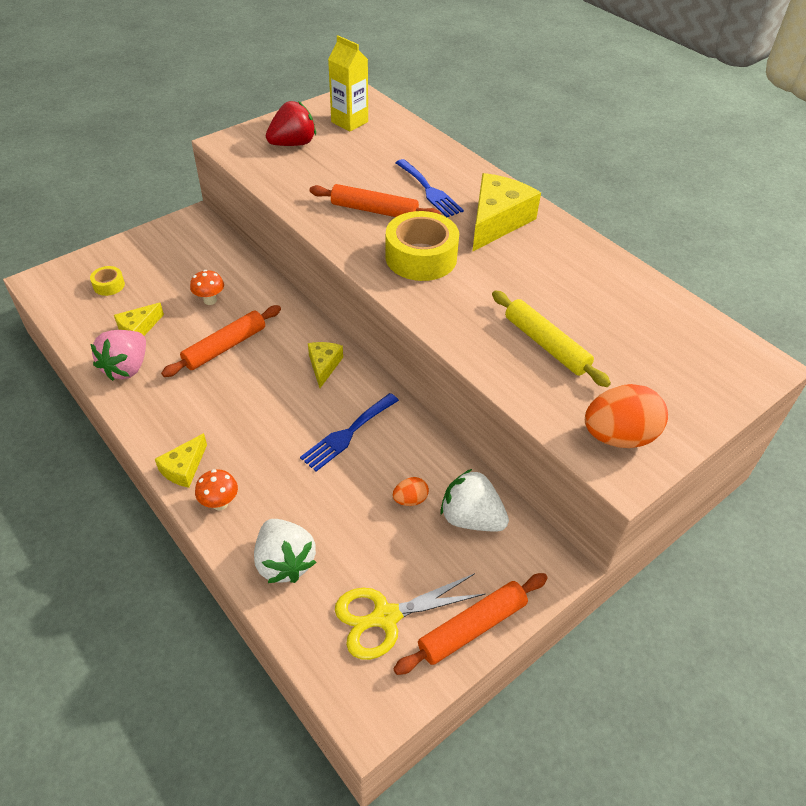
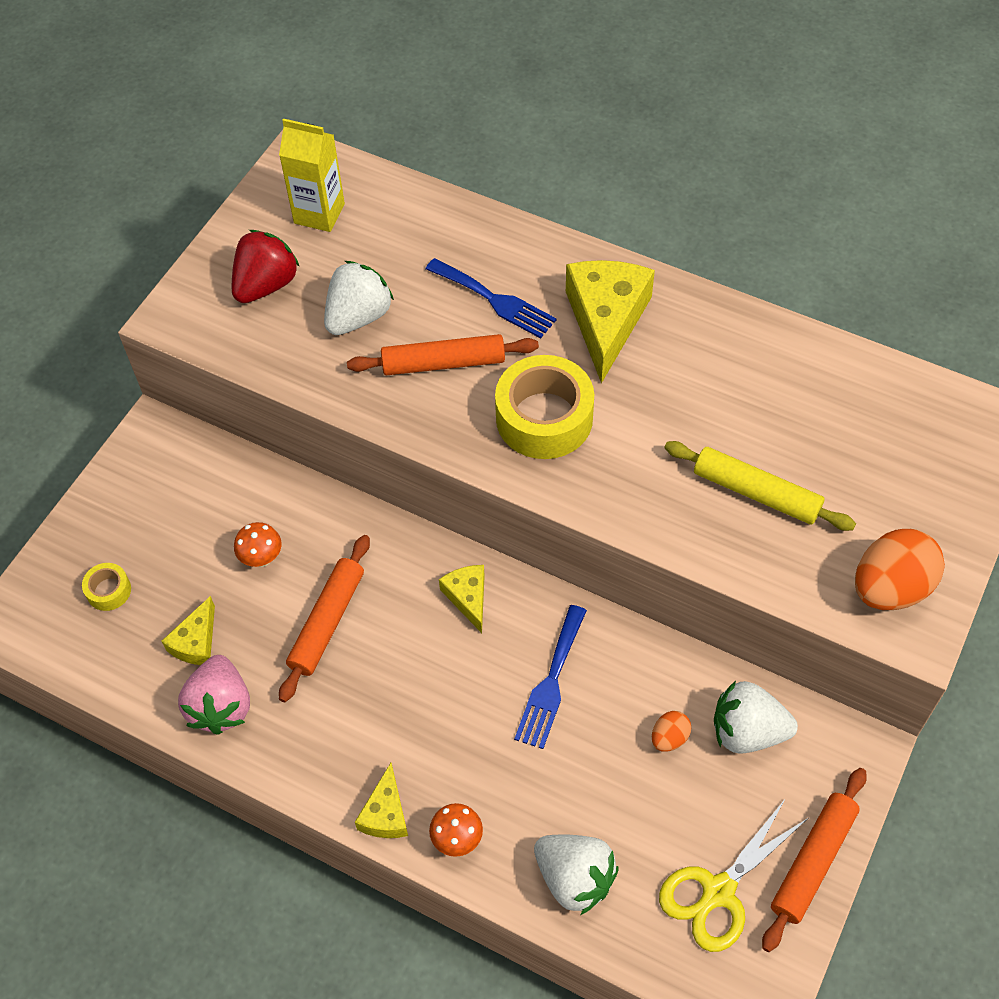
camera: 20 degrees left, 10 degrees up
(337, 173) = (358, 317): none -> white strawberry

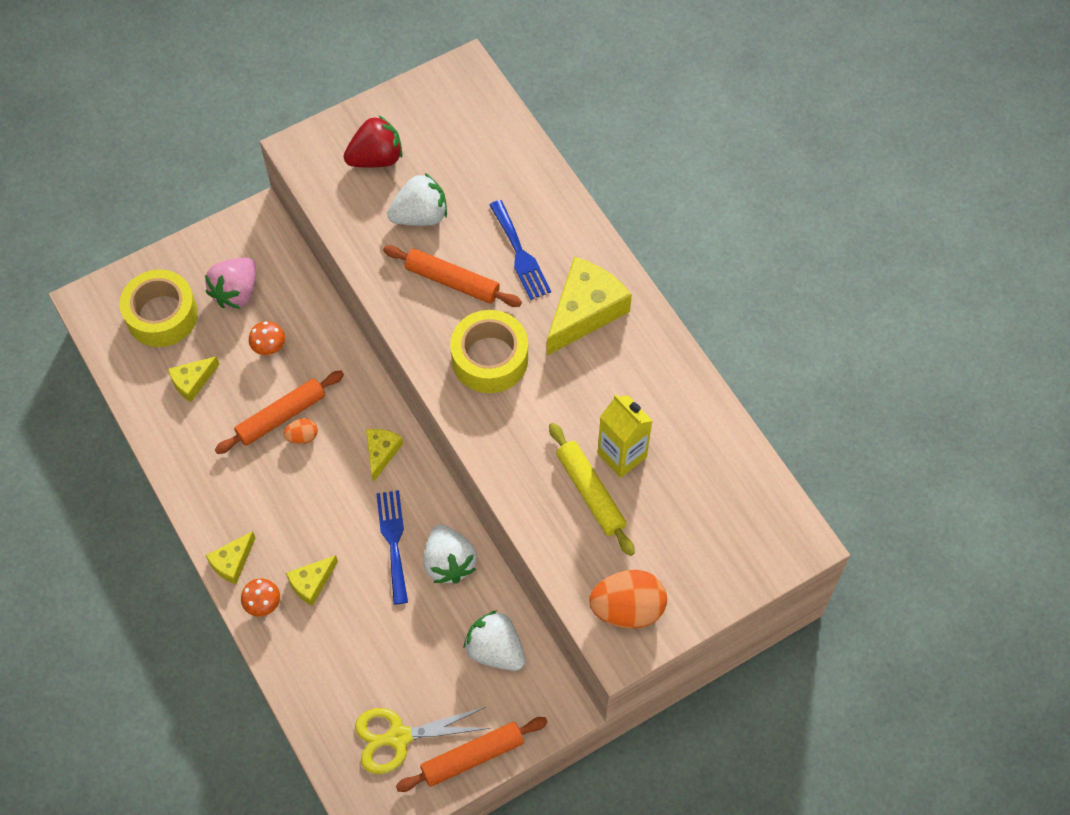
camera: 30 degrees right, 5 degrees up
(109, 591) = (162, 315): yellow tape -> yellow tape, size x2.14
(221, 706) = (180, 433): pink strawberry -> pink strawberry (236, 292)
(319, 213) = (448, 122): yellow carton -> yellow carton (622, 455)
(494, 782) = (311, 583): none -> yellow cheese
(551, 682) = (393, 541): blue fork -> blue fork turned 120 degrees clockwise
(574, 878) = (317, 673): white strawberry -> white strawberry (449, 562)
(669, 738) = (442, 623): orange egg -> orange egg (302, 437)

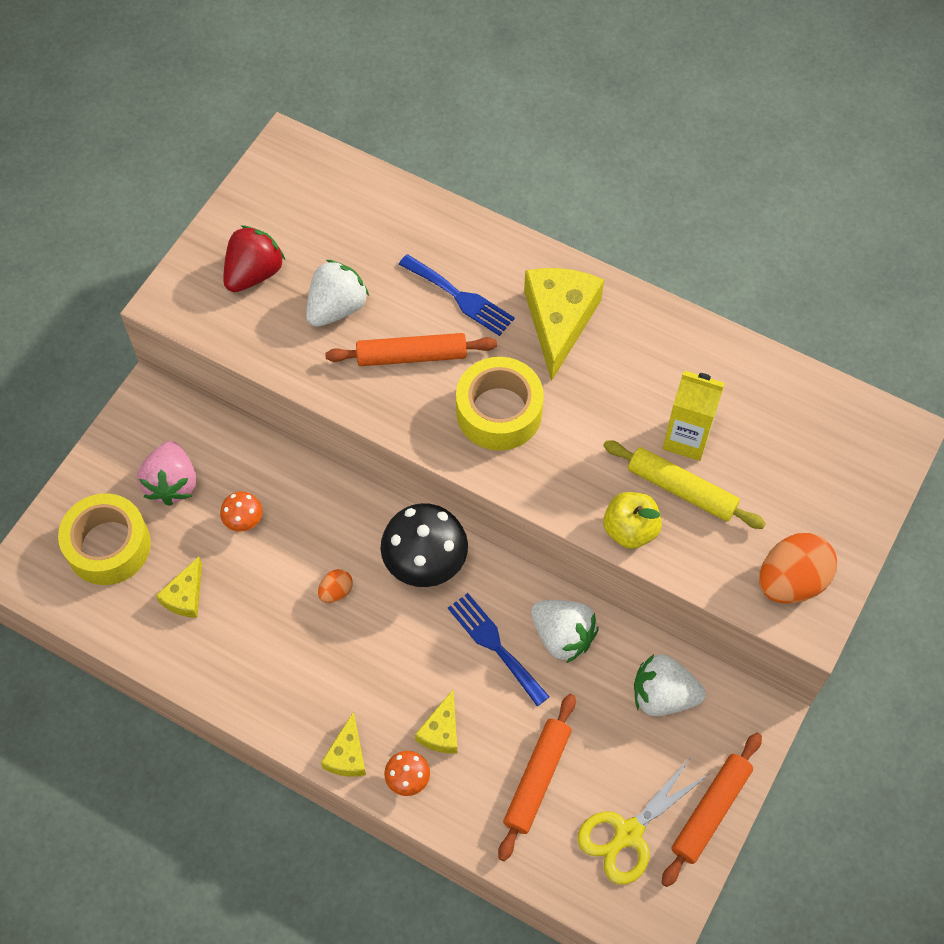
camera: 30 degrees left, 0 degrees up
(281, 416) = (301, 583): orange rolling pin -> orange rolling pin (537, 779)
(381, 453) = (425, 565): yellow cheese -> black mushroom
(528, 502) = (630, 530): none -> yellow apple

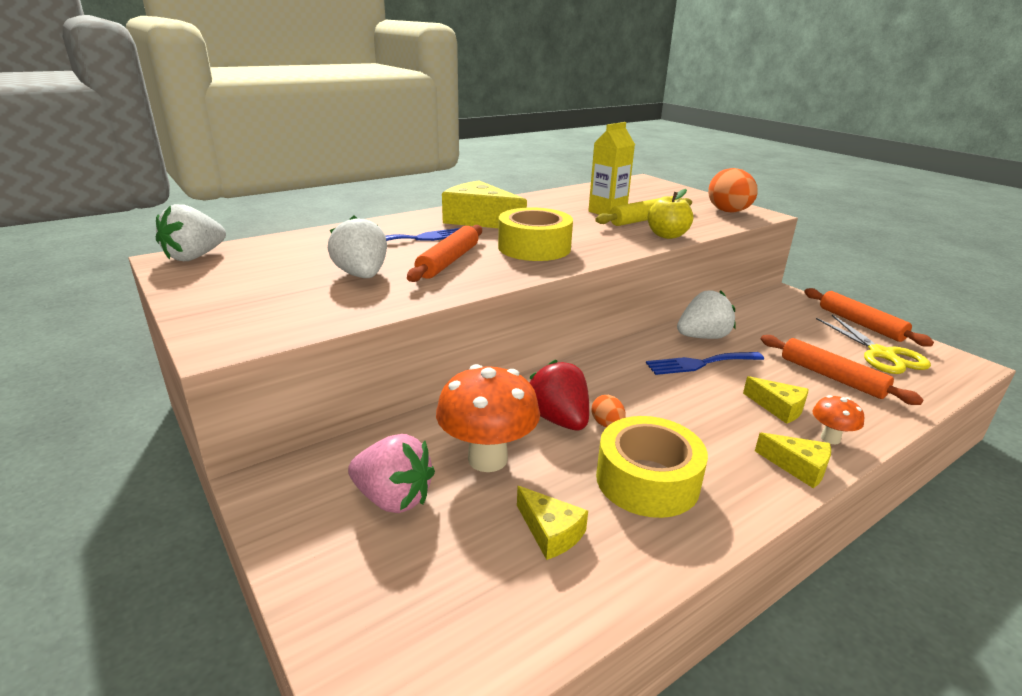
camera: 65 degrees left, 35 degrees down
(108, 546) = (429, 586): yellow tape -> yellow tape (647, 480)
(244, 522) = (487, 459): orange mushroom -> orange mushroom, size x2.01
(254, 273) = (268, 298): red strawberry -> red strawberry (559, 419)
(425, 565) = (607, 374): black mushroom -> none
(663, 695) = (764, 317): white strawberry -> white strawberry (195, 257)

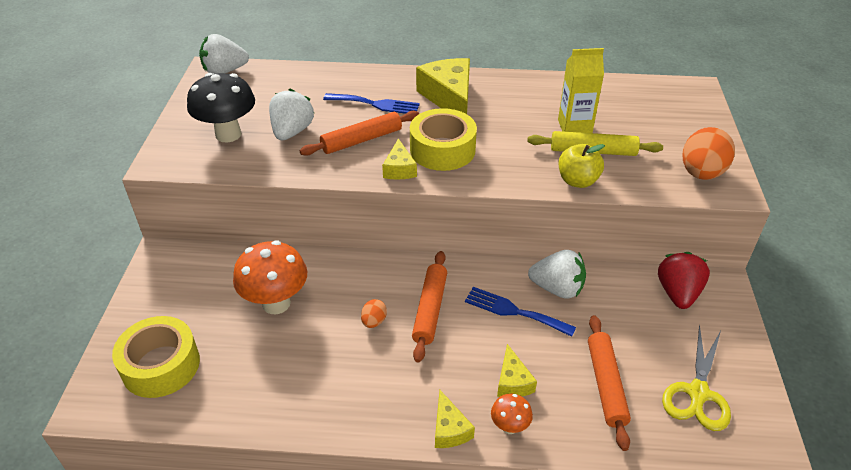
camera: 40 degrees right, 15 degrees up
(284, 297) = (228, 134): none -> black mushroom
(393, 498) = (204, 299): pink strawberry -> none
(551, 532) = (251, 369): yellow cheese -> yellow cheese (399, 169)
(559, 419) = (349, 300): red strawberry -> red strawberry (678, 293)
(647, 480) = (342, 374): yellow tape -> yellow tape (161, 365)
(860, 324) = (740, 354): orange rolling pin -> orange rolling pin (430, 309)

